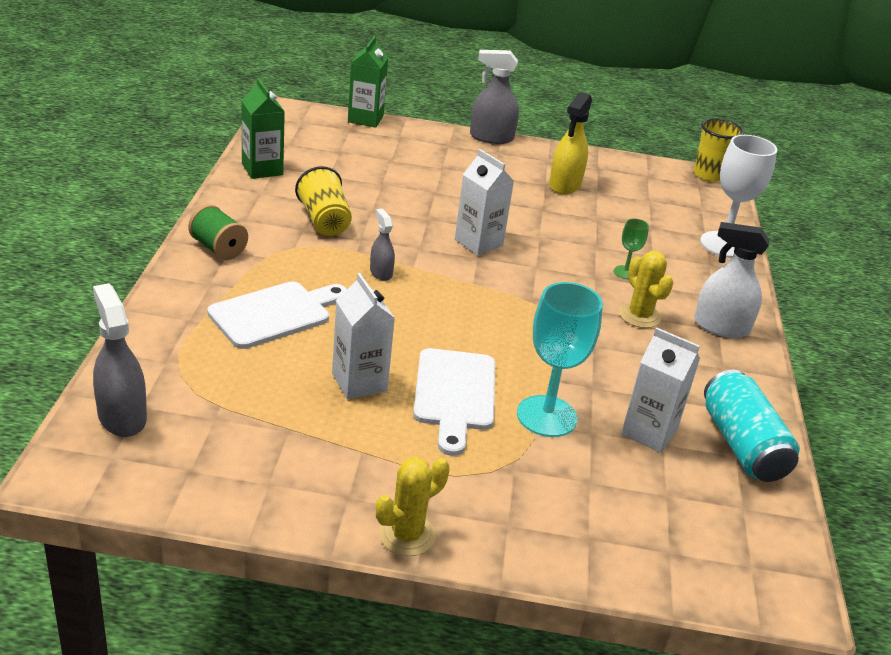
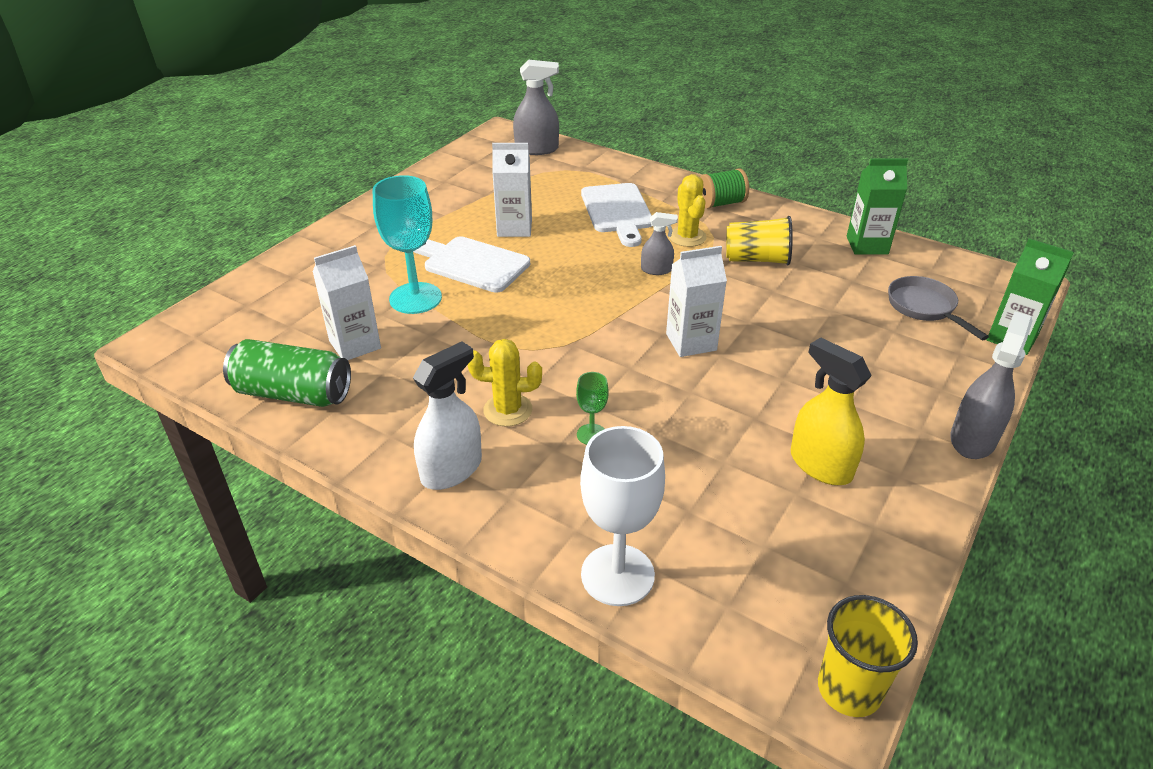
camera: 120 degrees right, 5 degrees up
(349, 147) = (924, 308): none -> grey pan
(406, 535) = (363, 213): yellow cactus -> yellow cactus (687, 237)
(742, 445) = (293, 393): turquoise can -> green can

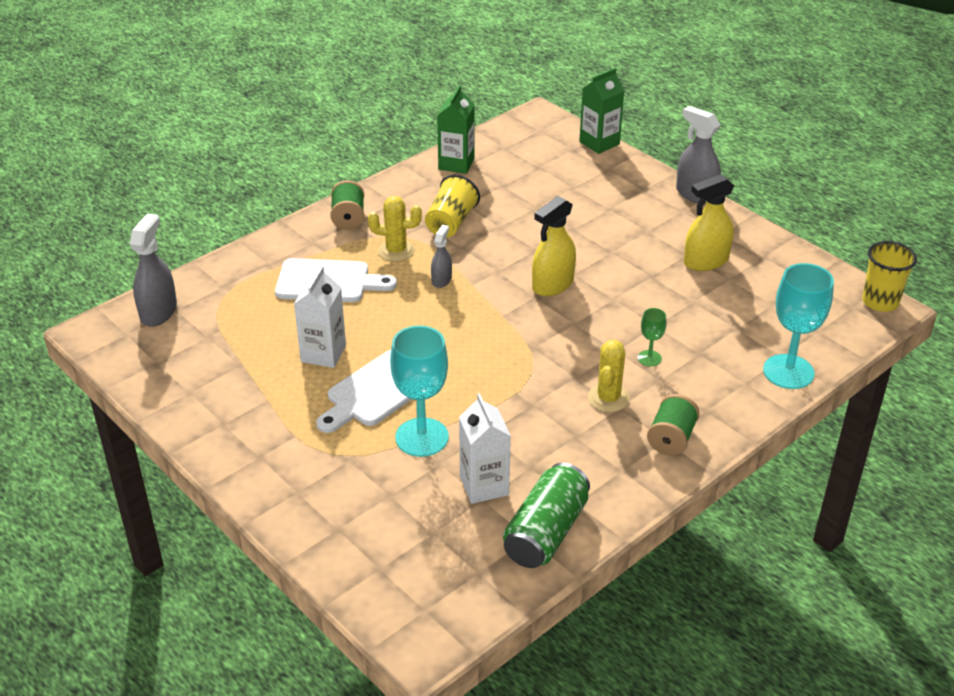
camera: 75 degrees left, 0 degrees up
(451, 469) = (671, 438): white spray bottle -> green spool
(617, 575) = (788, 372): white goblet -> turquoise goblet
(691, 342) = (552, 284): white carton -> yellow spray bottle
(924, 308) = (551, 166): grey pan -> none

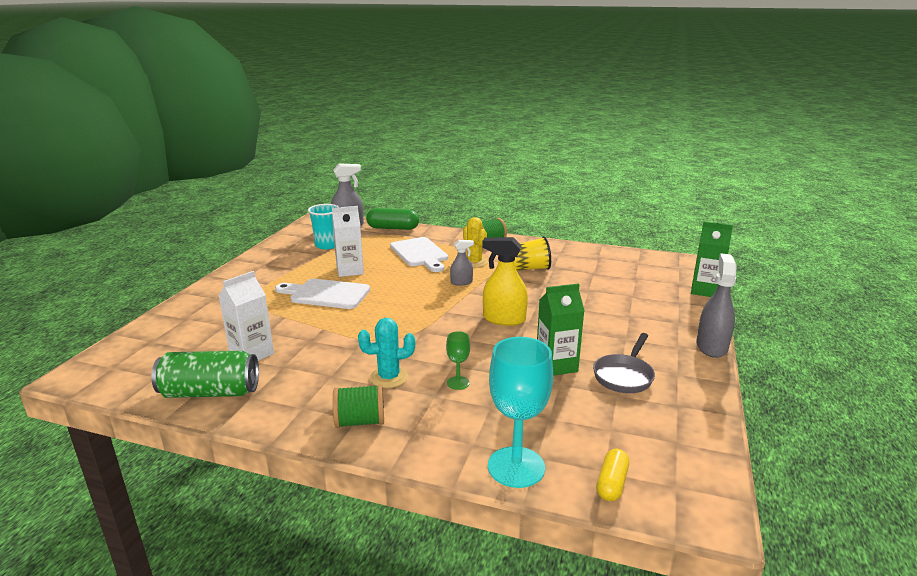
camera: 60 degrees right, 15 degrees down
(214, 275) = (393, 228): none -> green capsule
(214, 351) = (327, 245): none -> turquoise cup
(422, 437) = (290, 319): turquoise goblet -> none
(456, 164) = (592, 254): green carton -> green carton (556, 365)
(608, 398) = (389, 377): yellow cactus -> turquoise cactus
(705, 261) = (624, 376): yellow spray bottle -> grey pan
(833, 334) = (611, 483): none -> yellow capsule
(880, 302) = (712, 506): yellow cup -> none

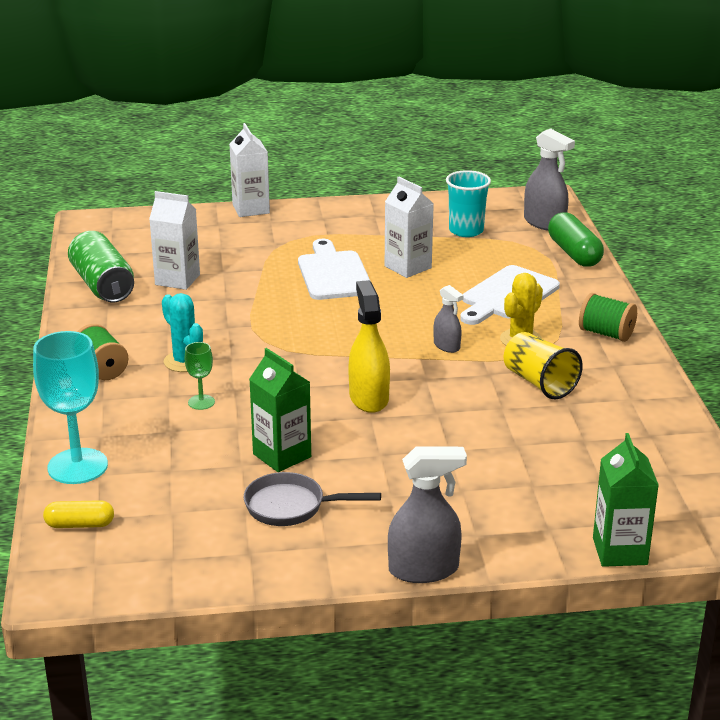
camera: 65 degrees right, 5 degrees up
(183, 301) = (251, 209): none -> white carton

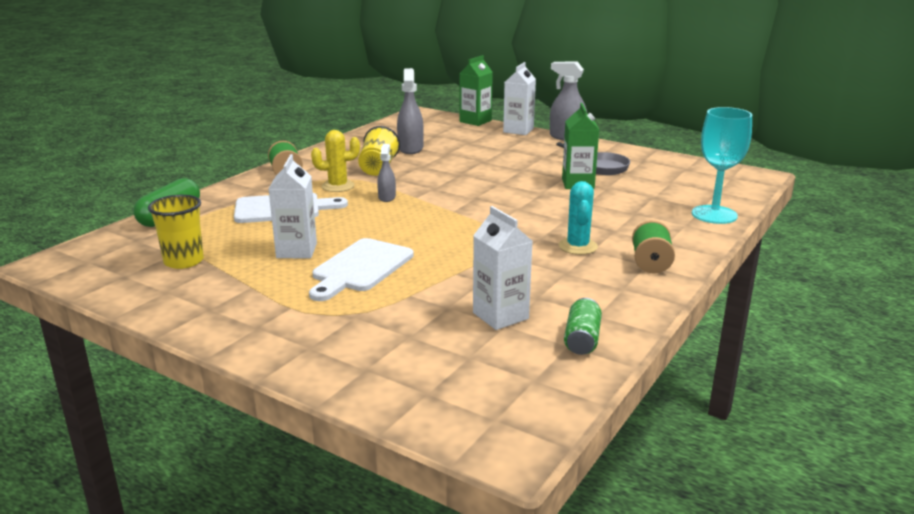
camera: 140 degrees left, 5 degrees down
(80, 524) = (730, 192): yellow capsule -> none
(102, 285) = (582, 339): green can -> green can, size x0.59
(201, 402) = (595, 220): green goblet -> none
(251, 209) = (298, 375): white carton -> white carton (518, 130)
(369, 398) = (485, 190): yellow spray bottle -> none
(466, 230) = (184, 261): turquoise cup -> yellow cup
(544, 223) = (118, 243): grey spray bottle -> grey spray bottle (410, 148)

